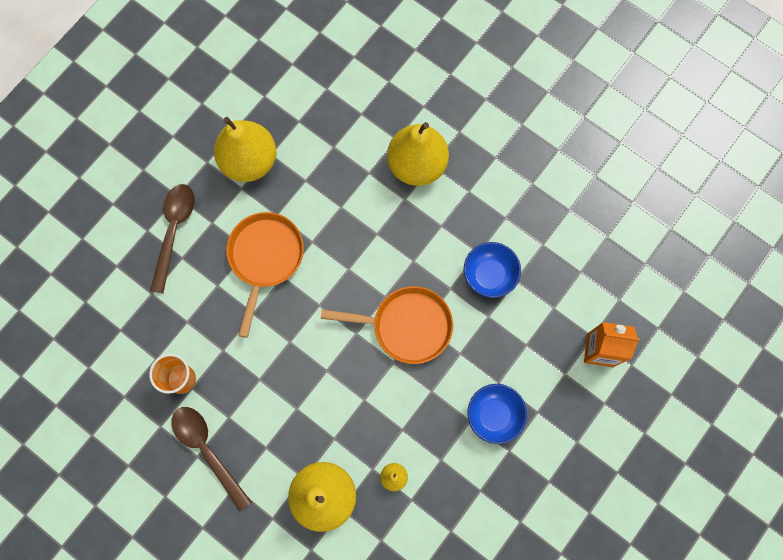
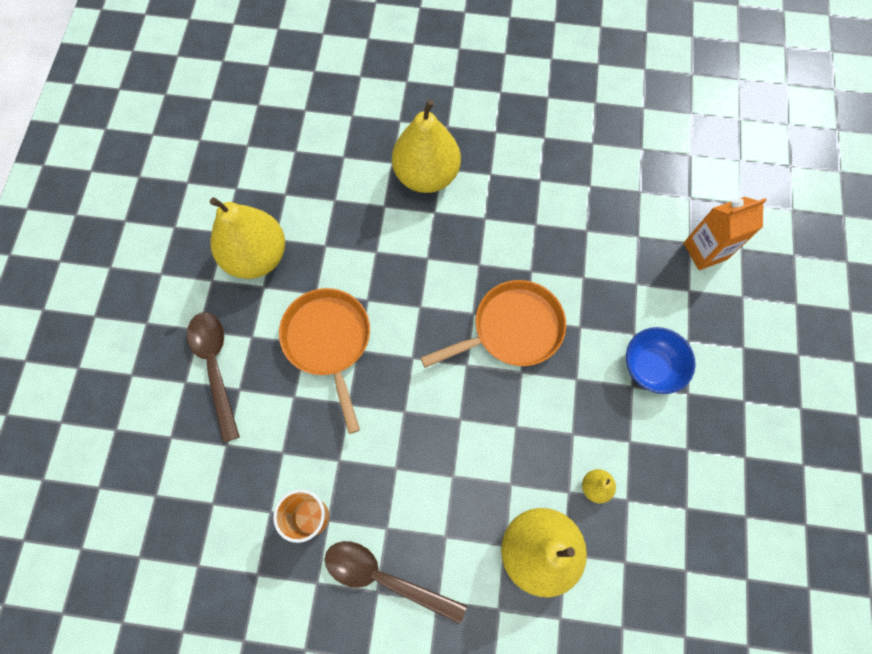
camera: 30 degrees left, 5 degrees down
(489, 275) = (559, 238): blue bowl -> none

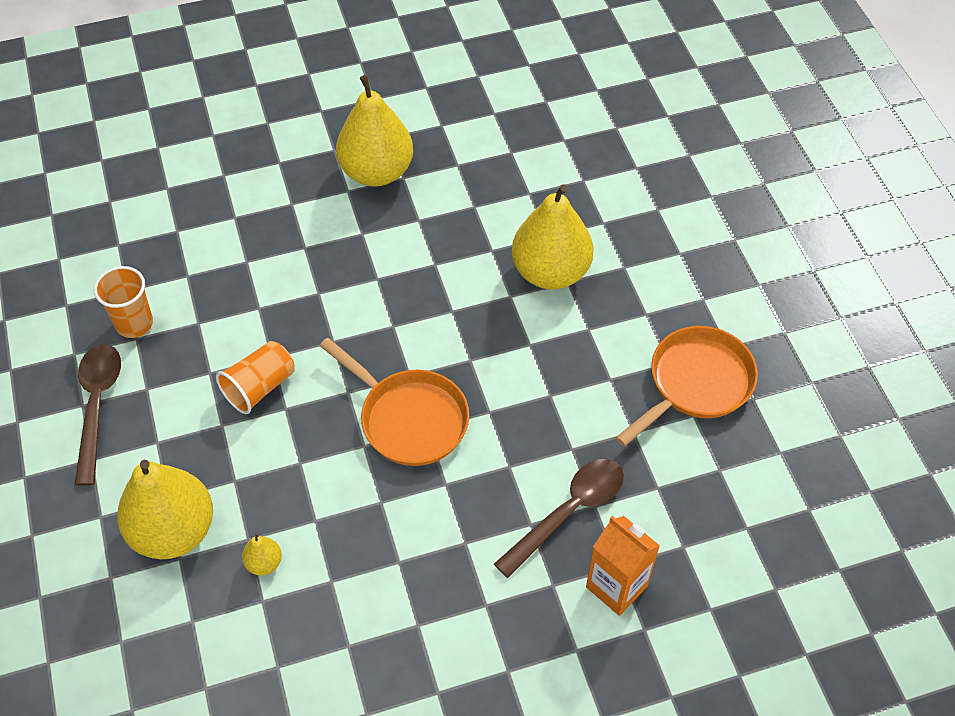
camera: 65 degrees right, 15 degrees down
(215, 366) = (248, 190): brown spoon -> brown spoon (569, 512)
(329, 341) = (316, 265): orange pan -> orange pan (696, 383)
(430, 432) = (260, 387): none -> orange cup
(651, 367) = (432, 574): blue bowl -> none

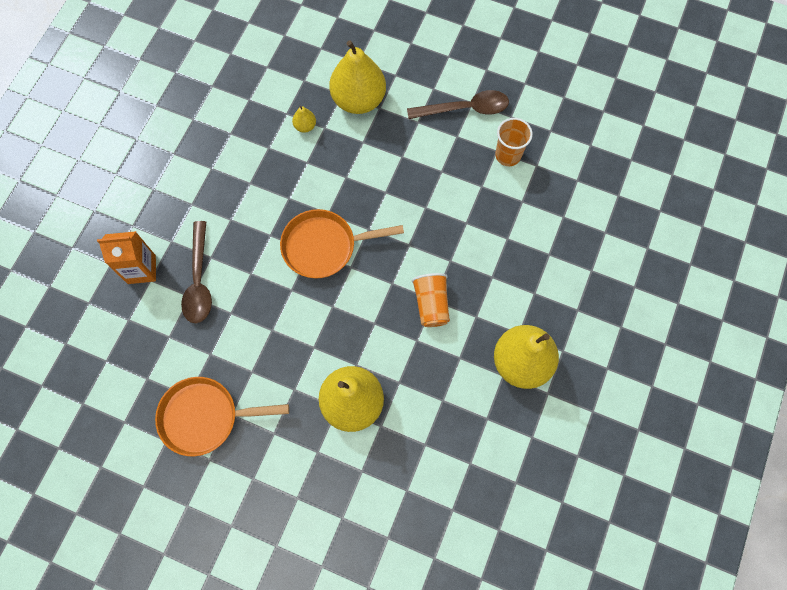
camera: 130 degrees right, 15 degrees up
(98, 405) = (465, 109): brown spoon -> brown spoon turned 45 degrees counterclockwise
(260, 387) = (410, 189): orange cup -> orange cup (431, 304)
(696, 383) = (205, 417): orange pan -> orange pan turned 90 degrees clockwise

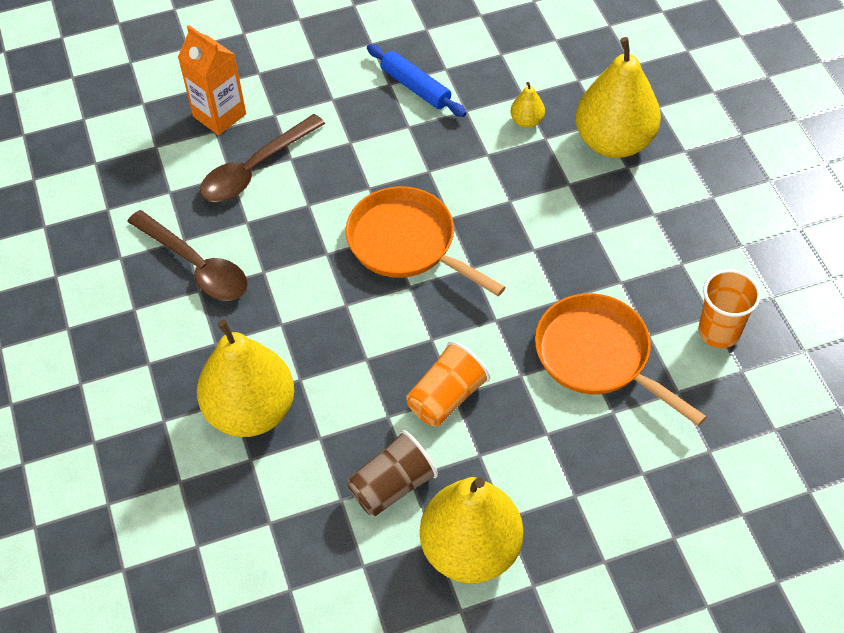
camera: 50 degrees right, 15 degrees down
(205, 417) = (110, 288): orange pan -> orange pan (598, 356)
(227, 158) = (415, 87): none -> blue rolling pin
(457, 370) = (392, 486): none -> brown cup
(465, 109) = (725, 245): brown spoon -> brown spoon (196, 266)

